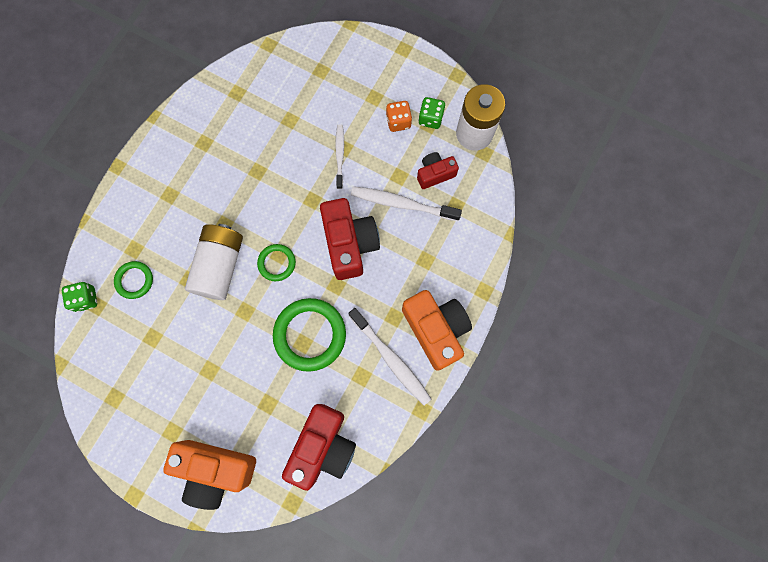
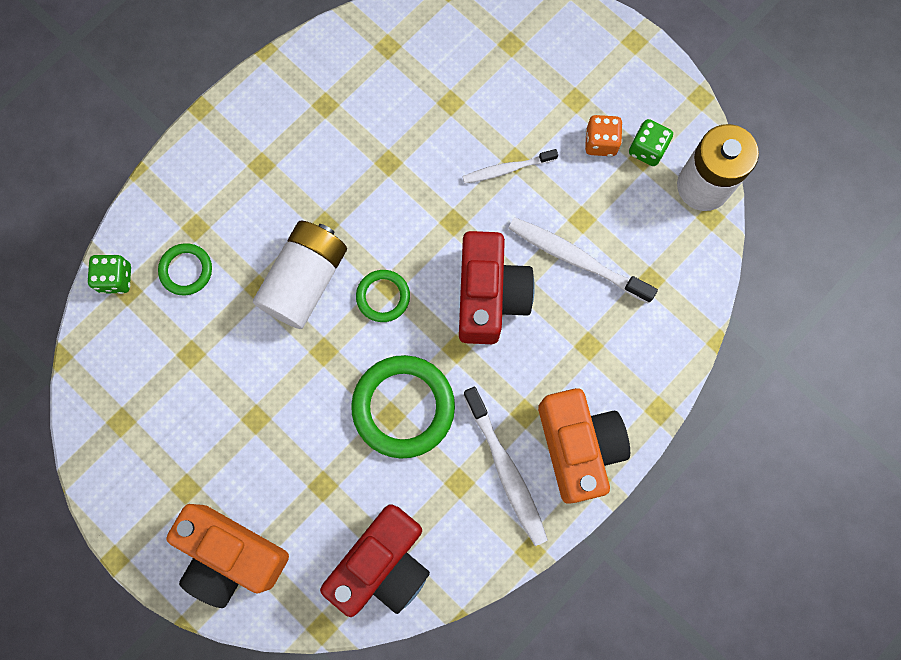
camera: 15 degrees right, 0 degrees up
(340, 155) = (507, 169): white toothbrush -> white toothbrush turned 120 degrees counterclockwise
(435, 174) = (633, 229): red camera -> none

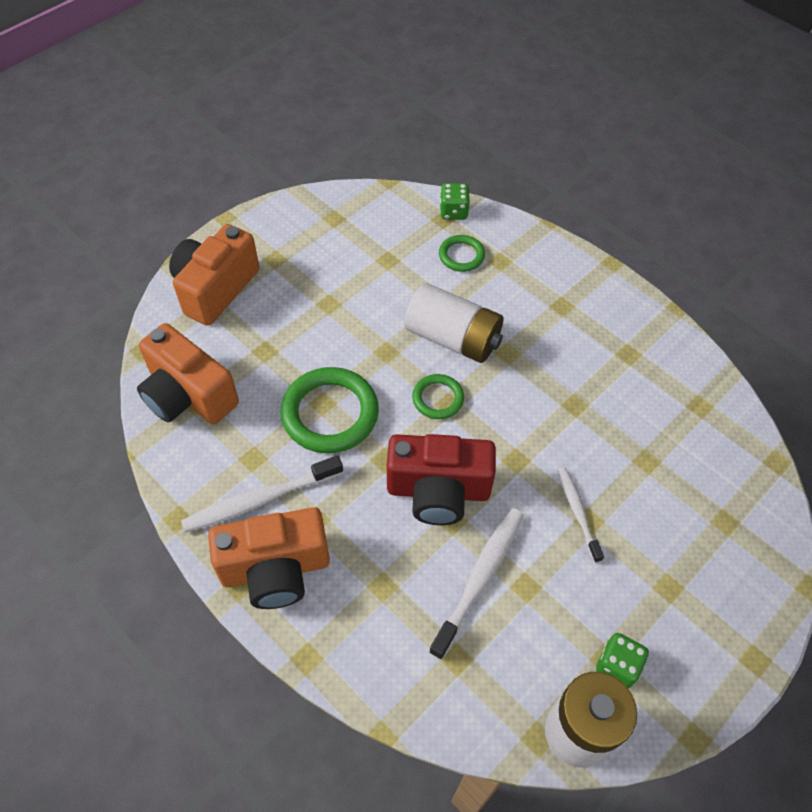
camera: 90 degrees right, 20 degrees down
(383, 564) = (188, 395): red camera -> orange camera
(600, 142) = (620, 612): orange dice -> none

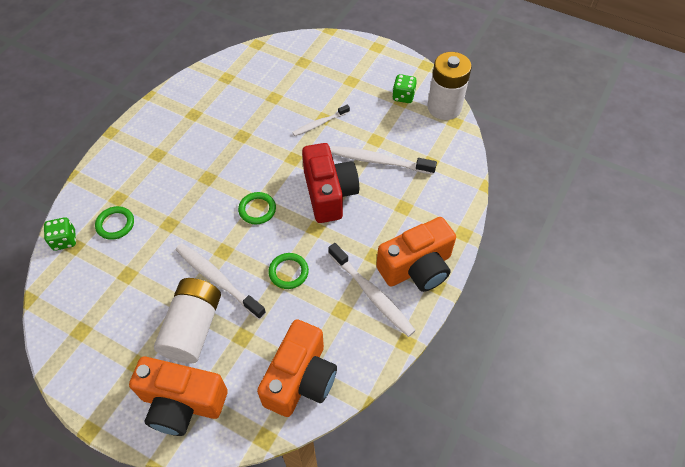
camera: 105 degrees left, 0 degrees up
(275, 569) = (417, 268): orange camera -> orange camera turned 90 degrees clockwise
(330, 413) = (288, 272): green ring -> green ring, size x0.54
(348, 340) = (217, 280): none -> white toothbrush
(453, 338) = (201, 212): white battery -> white battery (193, 328)

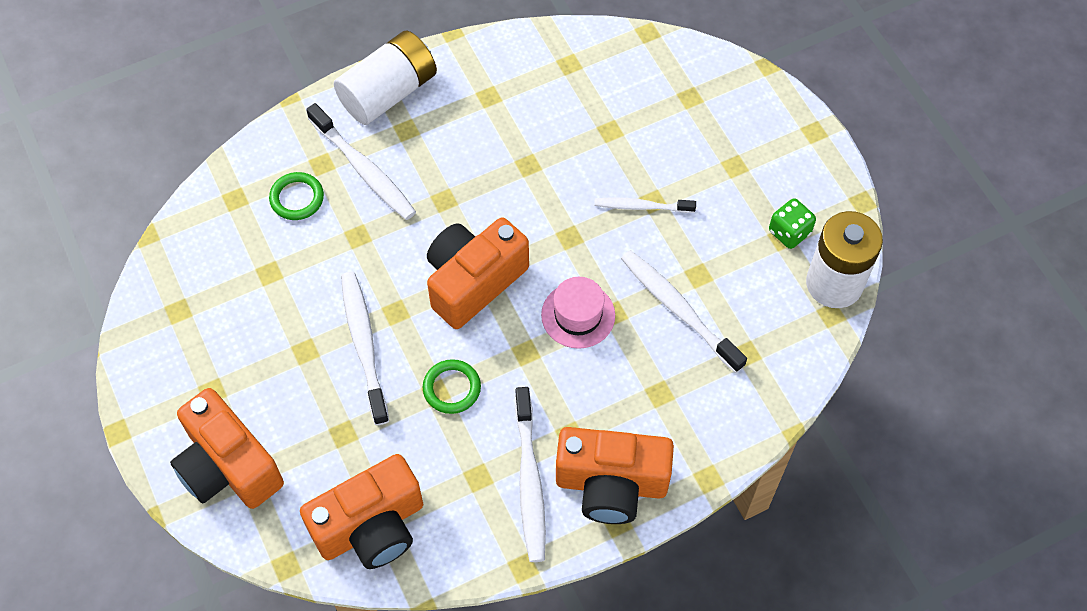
camera: 35 degrees right, 5 degrees up
(65, 240) = (229, 184): green dice -> none
(147, 187) = (364, 169): none -> white toothbrush
(193, 328) = (297, 386): white battery -> white battery (389, 92)
(257, 209) = (473, 282): green ring -> orange camera
(329, 193) = (578, 315): red camera -> pink hat

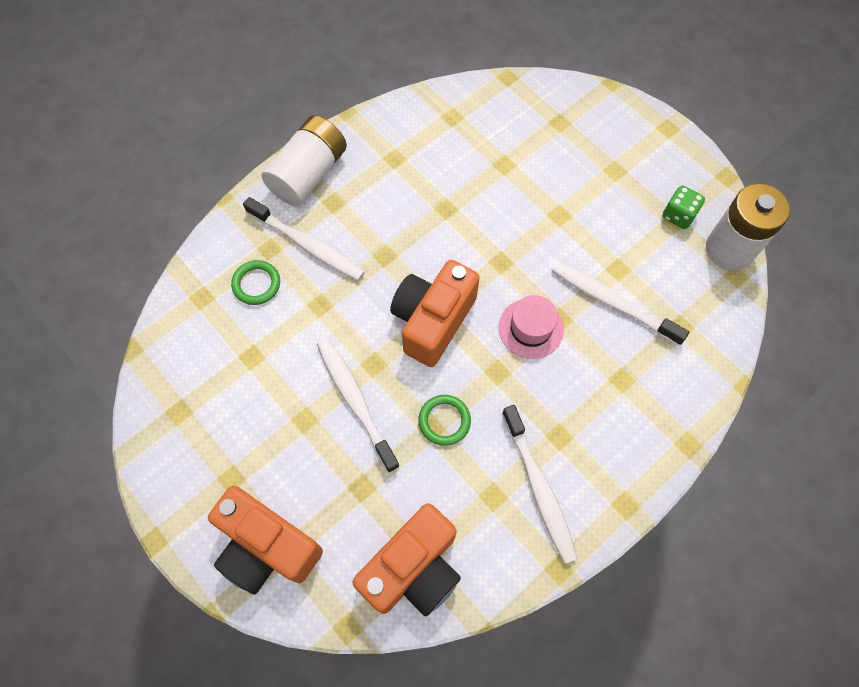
camera: 15 degrees left, 5 degrees up
(611, 484) = (609, 472): orange camera -> none
(641, 206) = (552, 222): white toothbrush -> none

